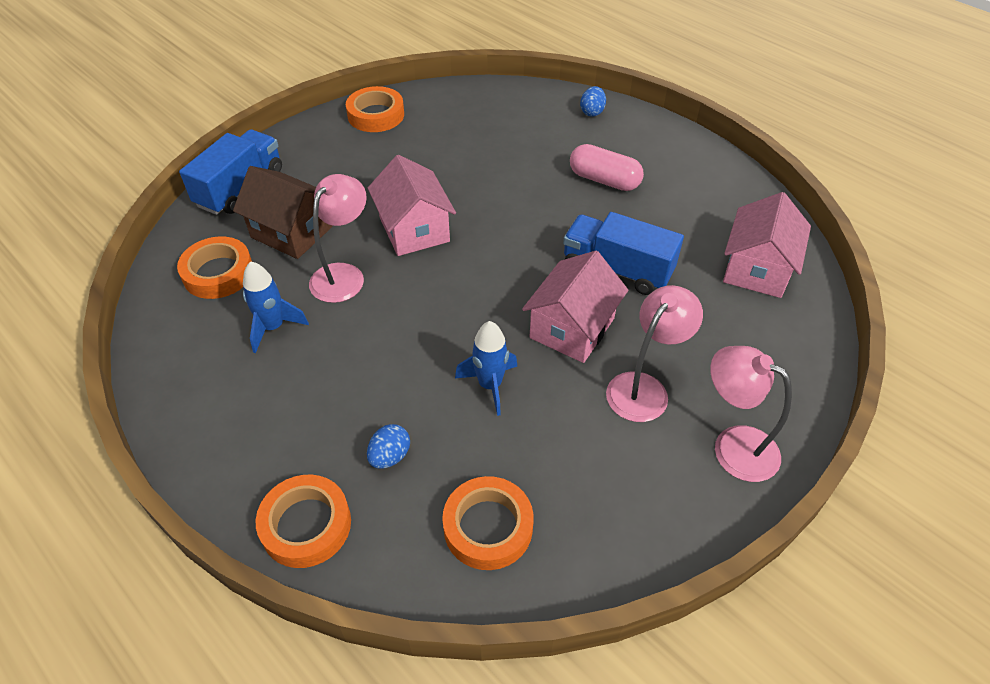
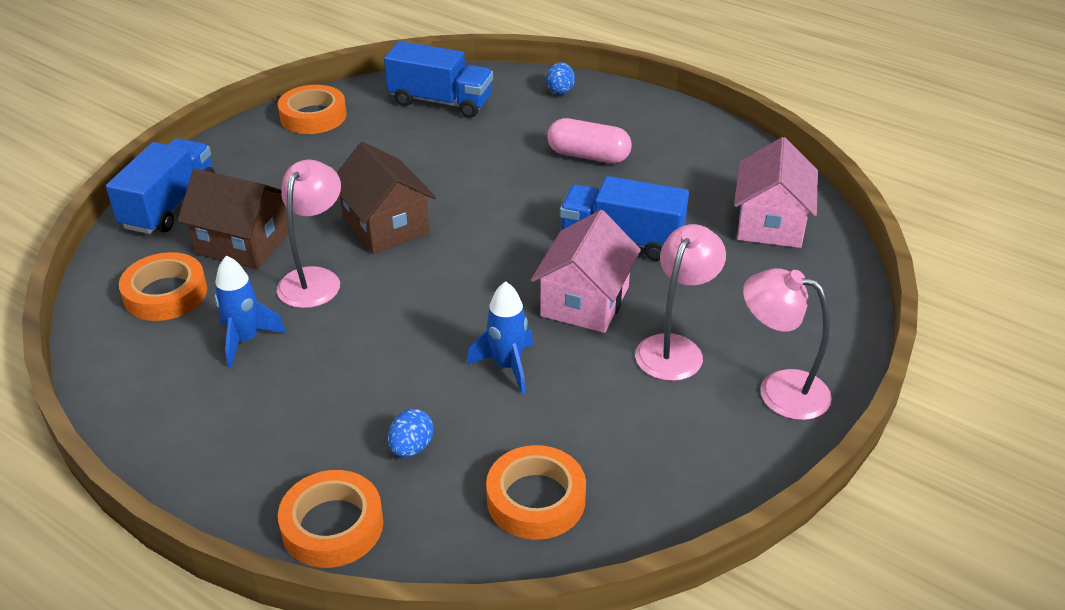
camera: 10 degrees left, 10 degrees down
(414, 229) = (385, 226): pink house -> brown house
(486, 112) = (440, 102): none -> blue truck

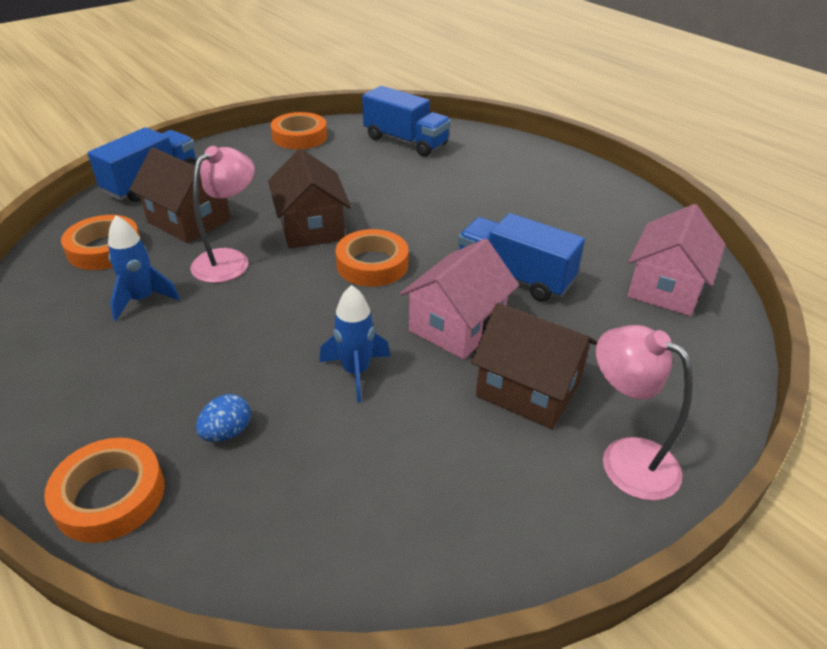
camera: 15 degrees right, 0 degrees up
(536, 499) = (319, 519): orange tape -> orange tape (372, 264)
(560, 91) = (509, 148): blue egg -> none
(588, 156) = (512, 201): pink capsule -> none
(675, 348) = (528, 389): pink lamp -> brown house

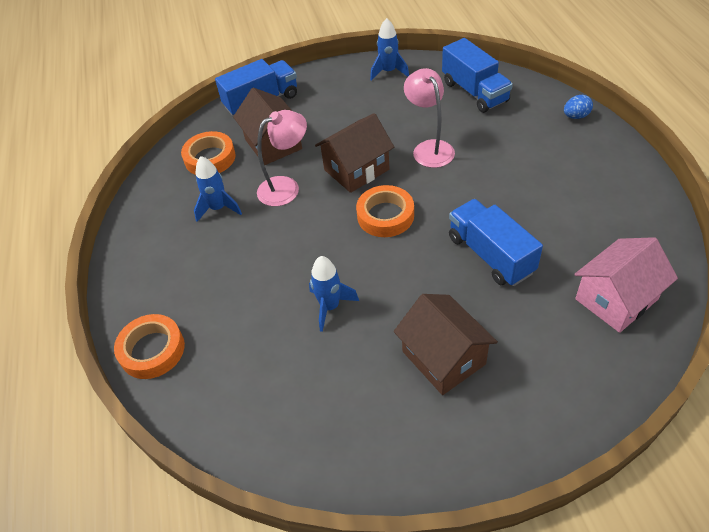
camera: 30 degrees right, 10 degrees up
(227, 432) = (231, 328): blue egg -> blue egg (576, 116)
(299, 137) = (388, 72): orange tape -> blue rocket
(311, 227) = (356, 169): brown house -> brown house turned 45 degrees clockwise
(457, 325) = (420, 288): pink house -> none
(625, 458) = (482, 435): pink lamp -> pink lamp (429, 148)

